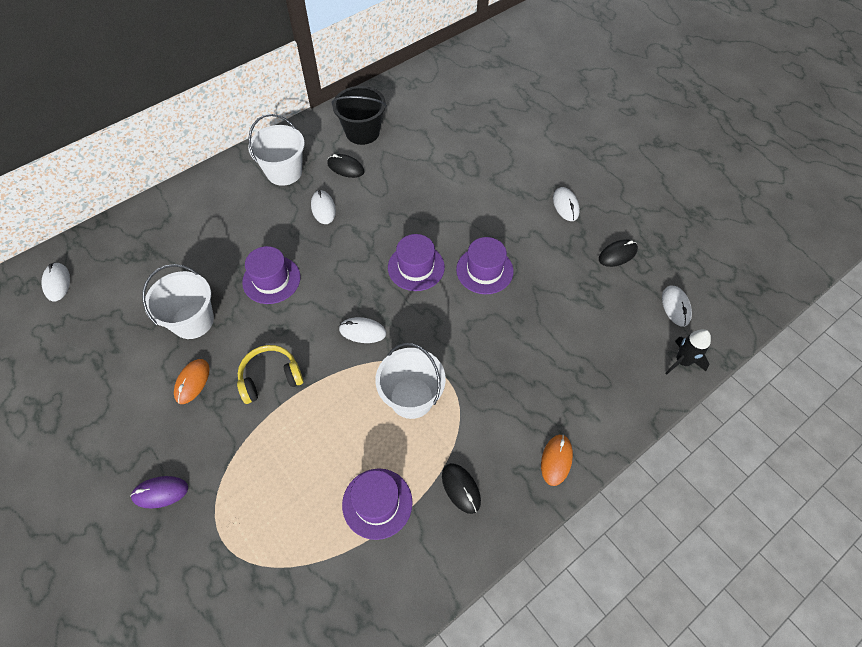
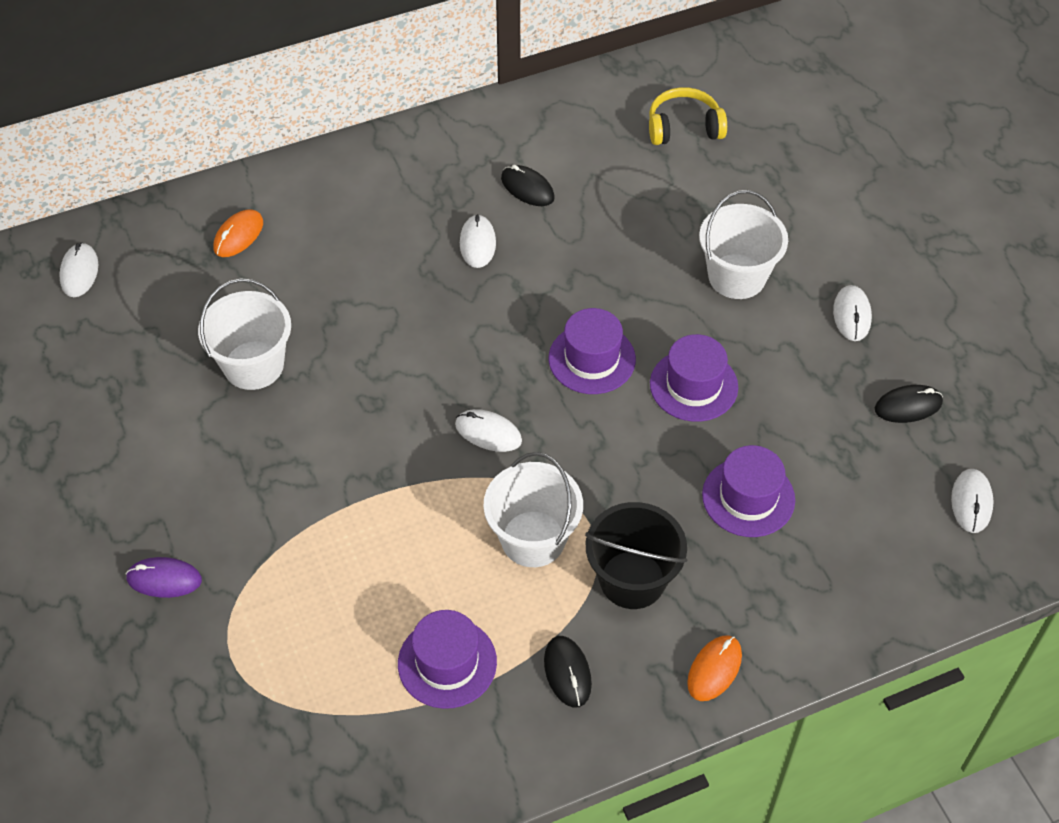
camera: 15 degrees right, 5 degrees down
(192, 382) = (235, 448): orange mouse -> orange mouse (238, 236)
(270, 378) = (343, 467): yellow headphones -> yellow headphones (684, 127)
(271, 279) = (376, 331): purple hat -> purple hat (748, 497)
(284, 172) = (433, 176): white bucket -> white bucket (737, 276)
(362, 132) = (568, 138): black bucket -> black bucket (632, 579)
(682, 361) = (951, 581): black rocket -> none

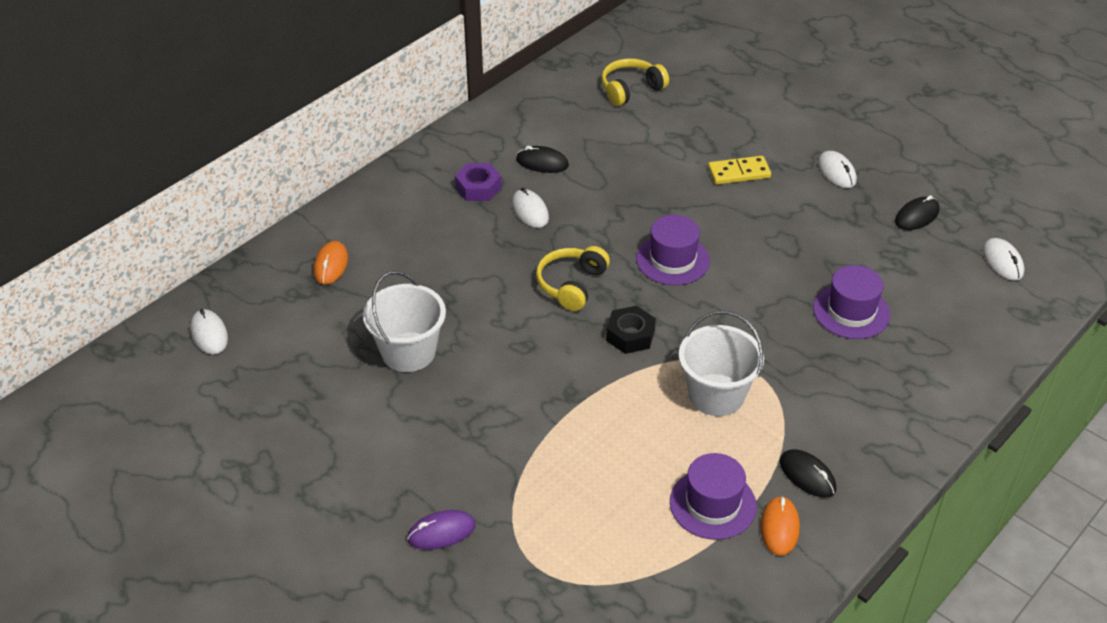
camera: 25 degrees left, 10 degrees down
(441, 196) = (478, 187): none -> purple nut
(465, 349) = (571, 285): none -> yellow headphones
(488, 433) = (630, 335): white mouse -> black nut
(632, 579) = (809, 395): black bucket -> none
(693, 385) = (759, 252): purple hat -> none
(714, 669) = (910, 432): orange mouse -> orange mouse (779, 528)
(737, 276) = (739, 173): white bucket -> yellow domino

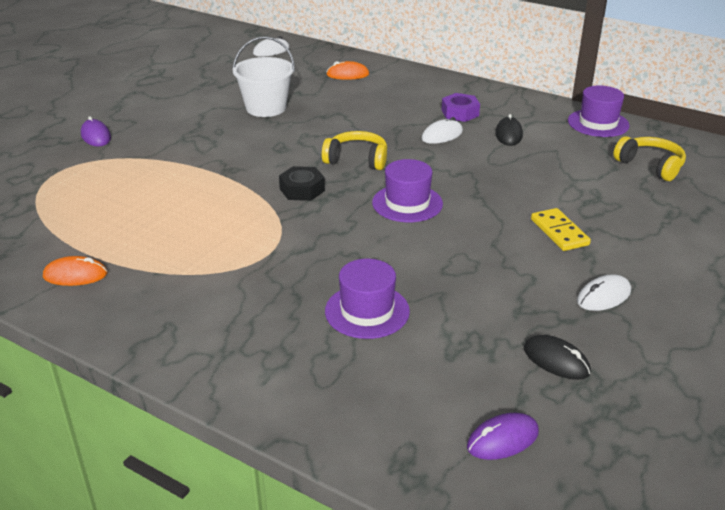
camera: 80 degrees right, 10 degrees down
(712, 504) = (107, 240): purple hat -> purple hat (598, 123)
(716, 395) = (235, 235): white bucket -> none
(807, 475) = (135, 288): black mouse -> none
(1002, 261) = (502, 439): white mouse -> purple mouse

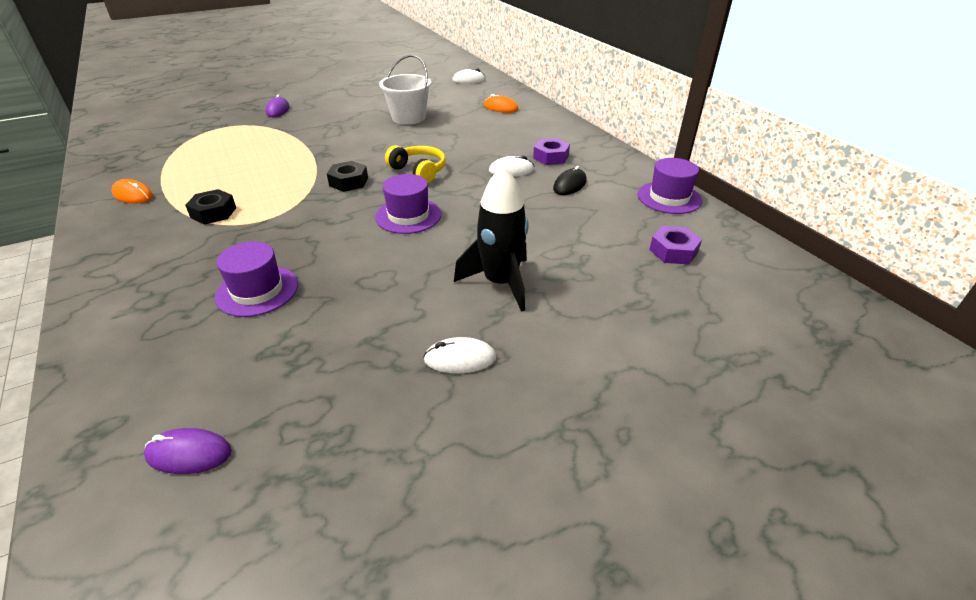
camera: 30 degrees right, 5 degrees up
(205, 262) = (213, 212): none -> black nut
(556, 360) = (334, 401): black mouse -> none
(559, 232) = (500, 283): yellow domino -> black rocket
(650, 166) = (673, 251): yellow headphones -> purple nut

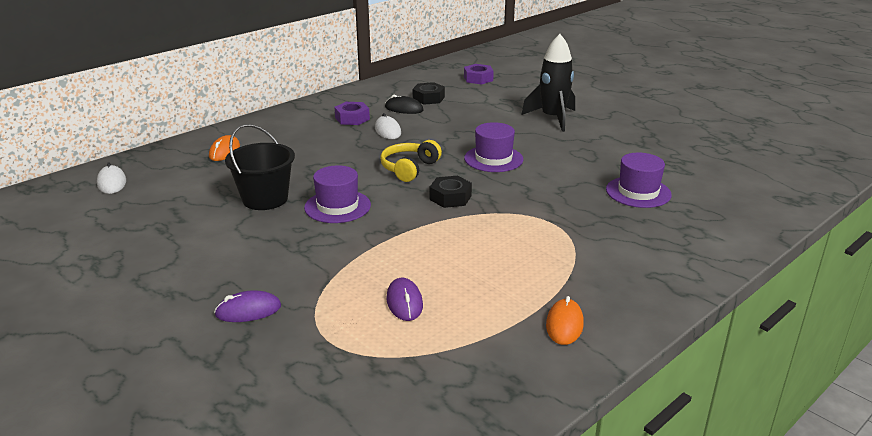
camera: 105 degrees left, 10 degrees down
(189, 454) = (766, 170): purple mouse -> purple mouse (404, 302)
(213, 212) = (557, 252): black nut -> black nut (428, 98)
(408, 118) = (265, 199): white bucket -> black bucket
(460, 359) = (629, 120): white mouse -> none
(669, 198) = (407, 80): purple hat -> purple hat (337, 206)

